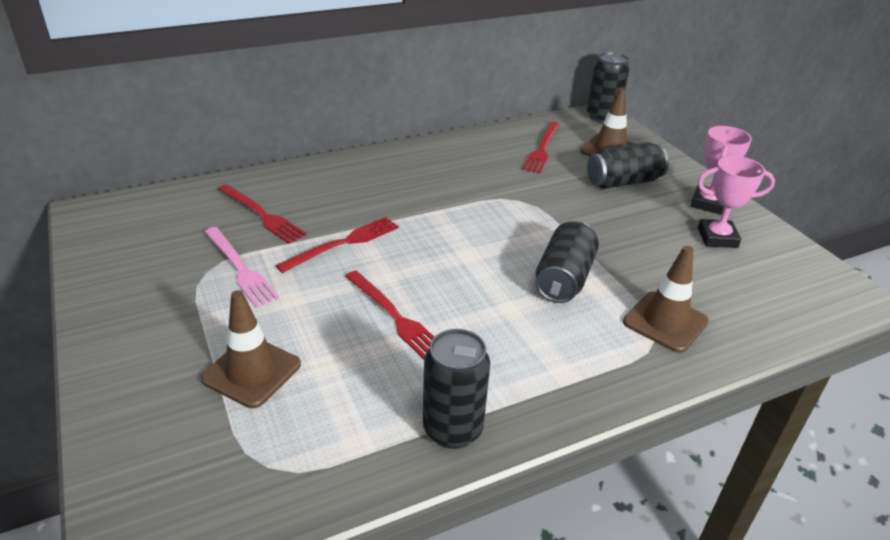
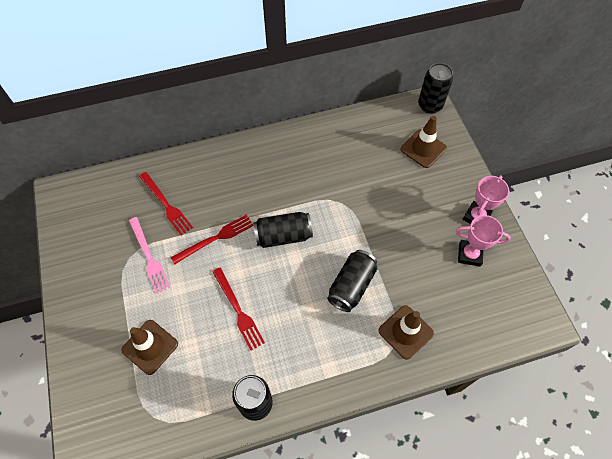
camera: 10 degrees right, 25 degrees up
(542, 149) = (372, 143): red fork -> none
(623, 182) = (422, 187): black can -> black can (283, 236)

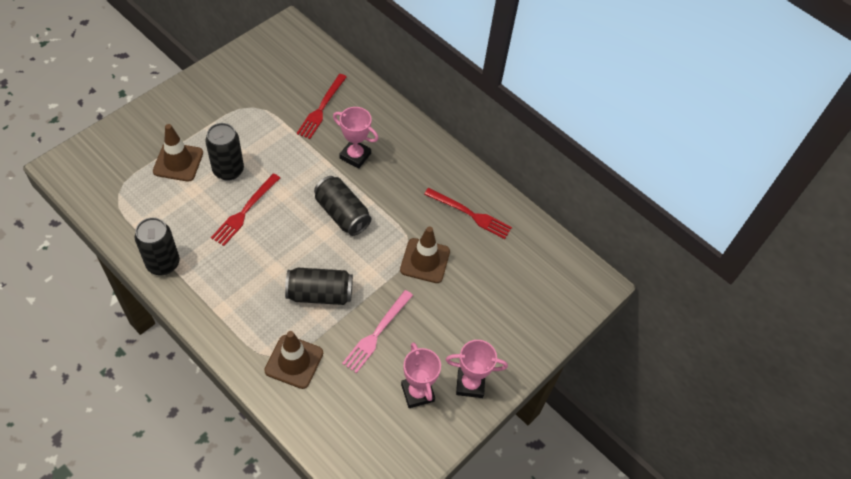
camera: 55 degrees right, 5 degrees down
(149, 257) = (262, 121): pink fork -> pink fork (377, 333)
(215, 238) = (308, 161): red fork -> red fork (470, 214)
(231, 201) = (355, 156): none -> pink trophy
(423, 148) = (527, 299): brown traffic cone -> brown traffic cone (425, 261)
(430, 105) = (592, 285): black can -> black can (228, 170)

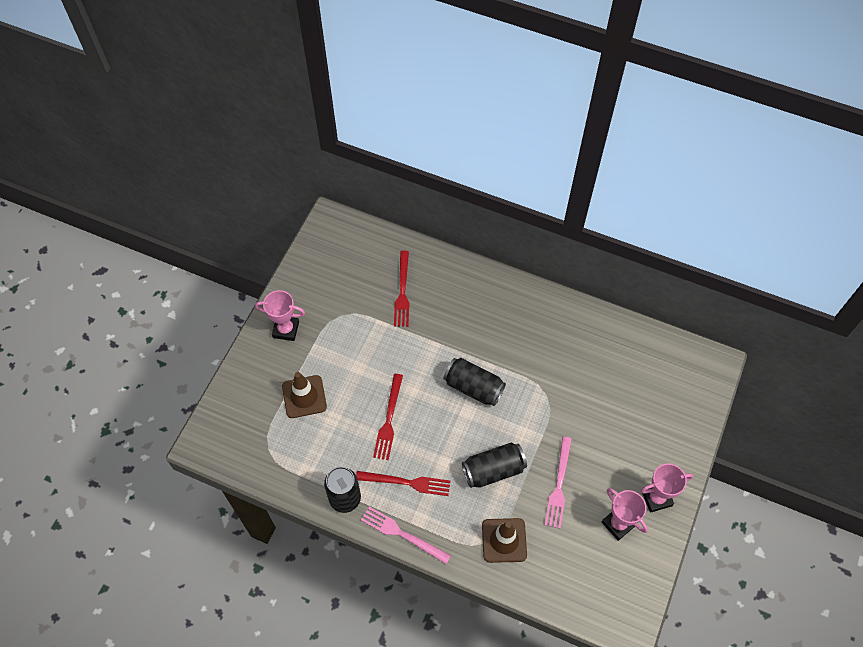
camera: 15 degrees left, 5 degrees up
(198, 316) = (402, 534): none -> pink fork
(228, 170) = (353, 386): black can -> none
(355, 156) = (456, 327): pink trophy -> pink trophy (286, 329)
(425, 261) = (565, 402): brown traffic cone -> none
(470, 214) = (581, 343): red fork -> red fork (406, 482)

